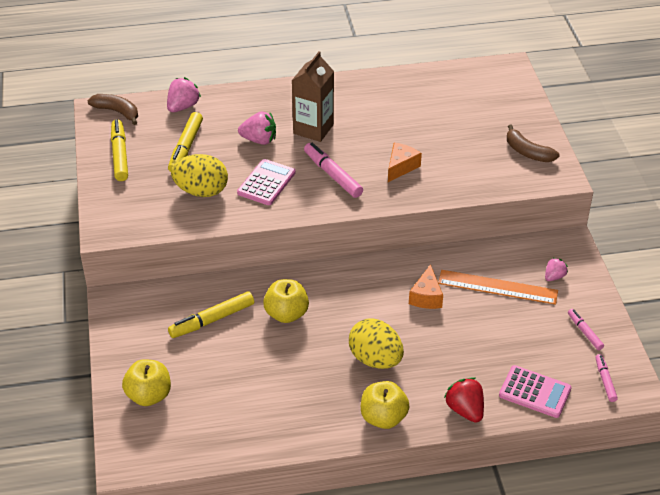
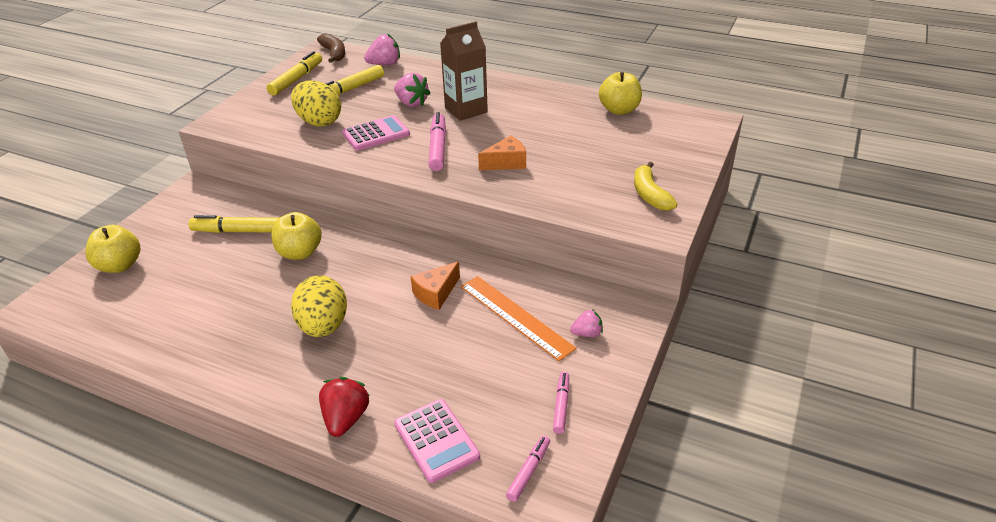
camera: 35 degrees right, 5 degrees down
(383, 418) = (264, 383): yellow apple -> yellow apple (619, 110)
(527, 152) = (650, 194): brown banana -> yellow banana

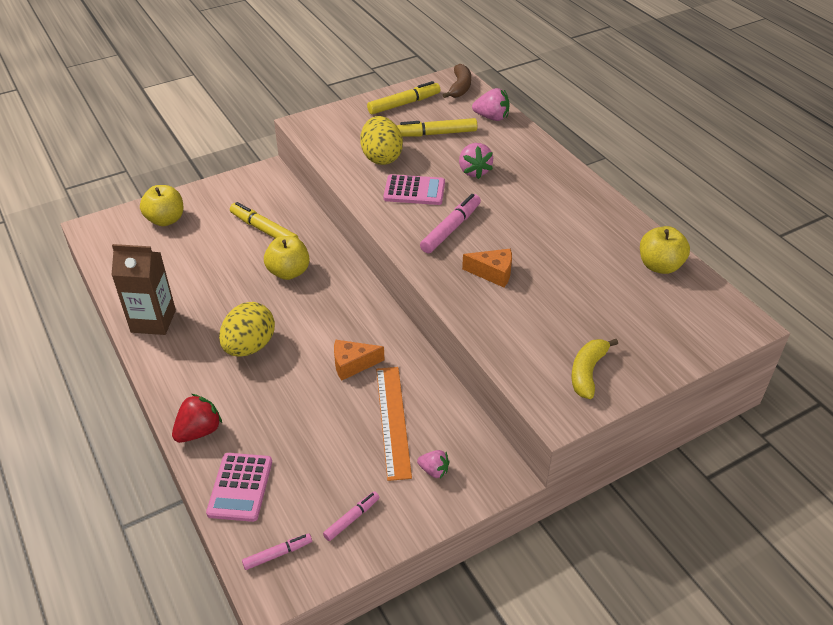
camera: 35 degrees right, 5 degrees up
(466, 110) = (514, 200): brown carton -> brown carton (153, 321)

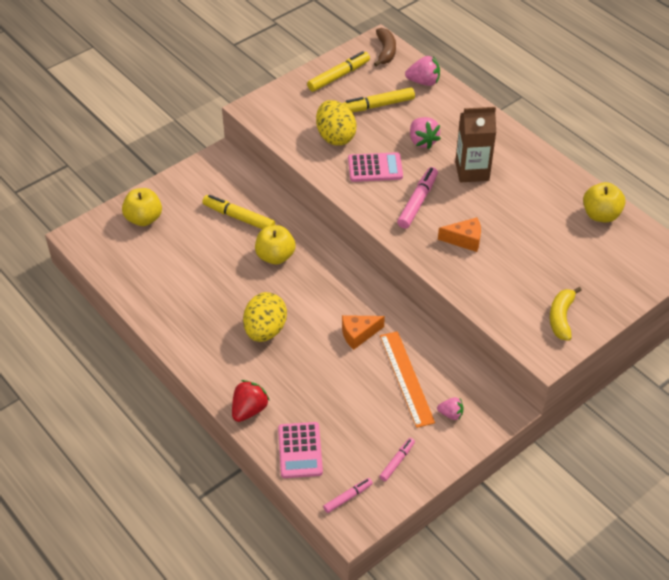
camera: 10 degrees left, 5 degrees up
(153, 321) = (172, 319): brown carton -> brown carton (472, 171)

